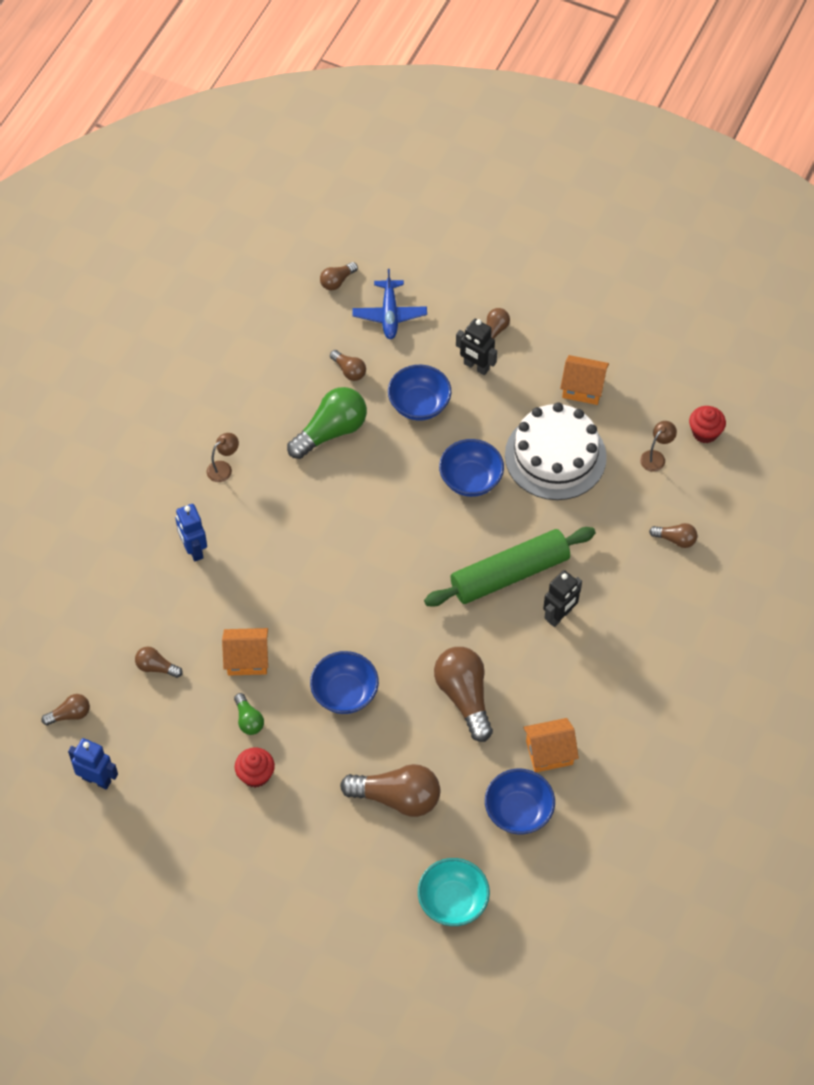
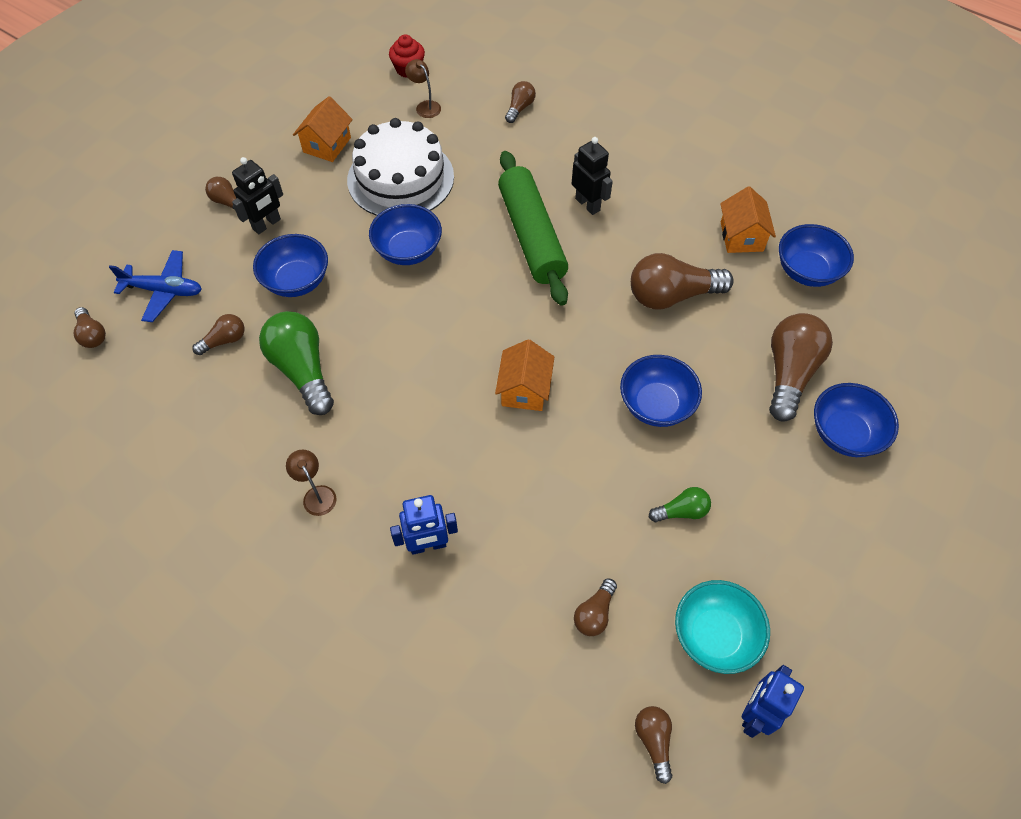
camera: 80 degrees left, 0 degrees up
(247, 659) = (597, 502): orange house -> orange house (524, 389)
(255, 775) = (756, 513): red cupcake -> none
(342, 843) = (844, 434): none -> blue bowl
(453, 901) = (910, 341): turquoise bowl -> turquoise bowl (714, 635)

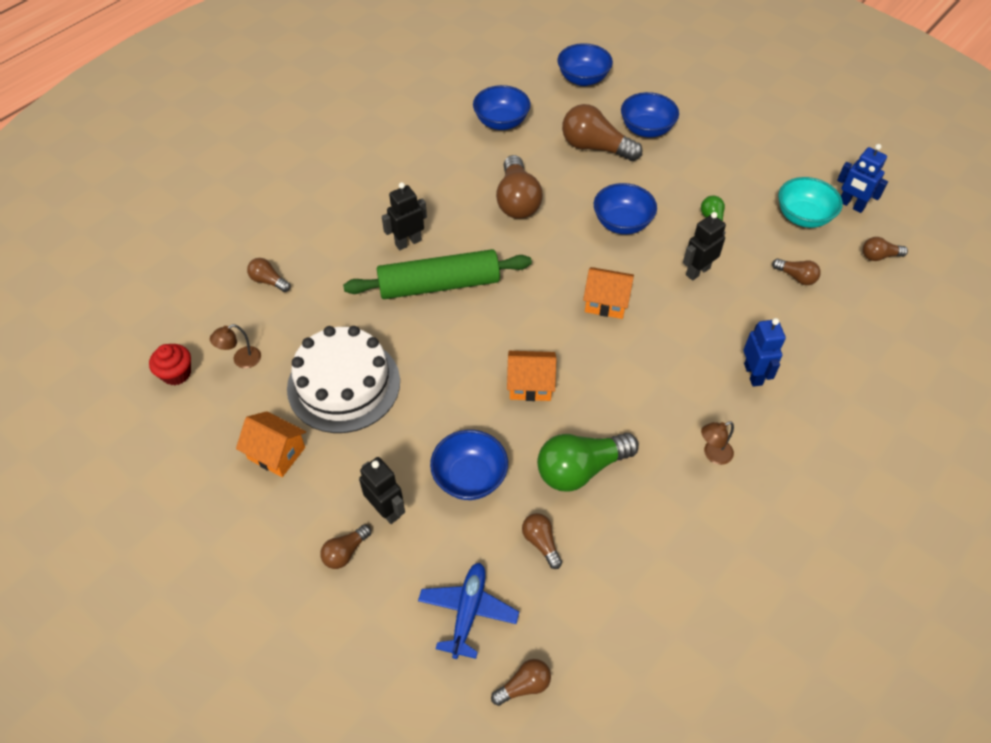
camera: 85 degrees left, 5 degrees down
(408, 250) = (442, 380): blue bowl -> blue bowl (583, 79)
(587, 489) = (697, 271): none -> black robot
(741, 236) = (461, 152): orange house -> orange house (530, 385)

